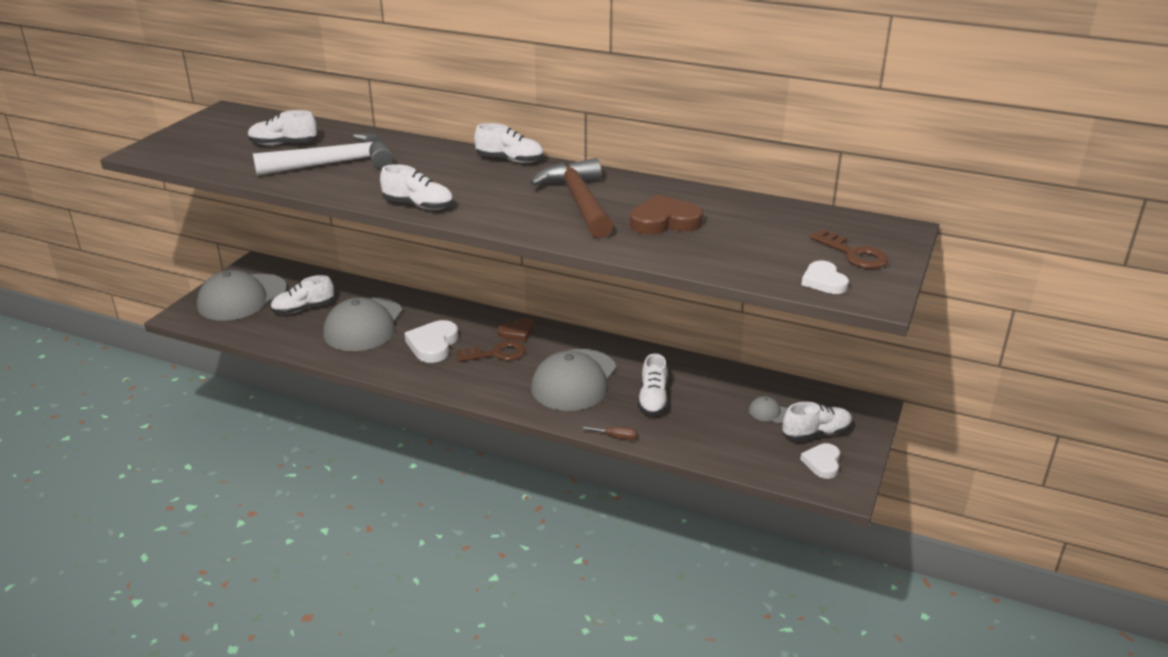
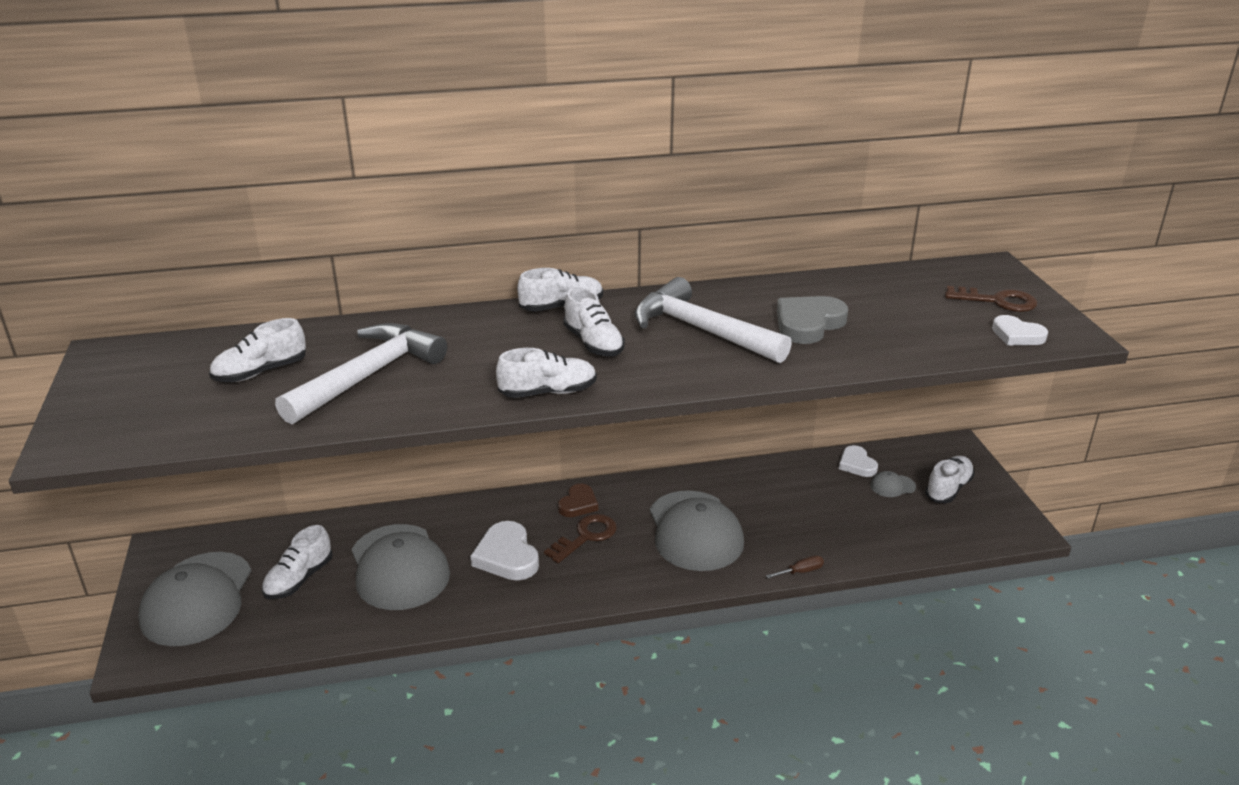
camera: 35 degrees left, 0 degrees up
(579, 202) = (701, 330): brown hammer -> white hammer
(653, 400) = (787, 518): white shoe -> white shoe (593, 343)
(664, 221) = (808, 324): brown heart -> grey heart
(822, 463) = (984, 514): white heart -> white heart (857, 464)

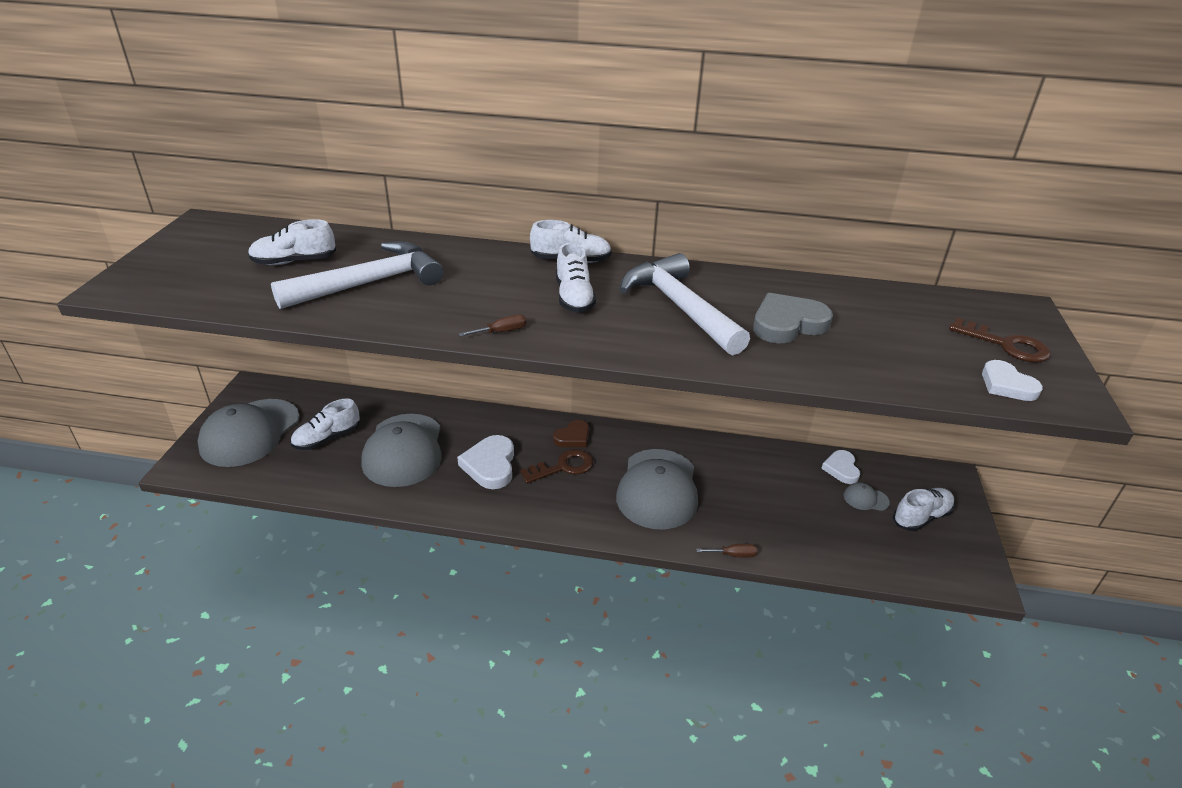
camera: 20 degrees right, 5 degrees up
(548, 392) = (501, 332): white shoe -> brown screwdriver

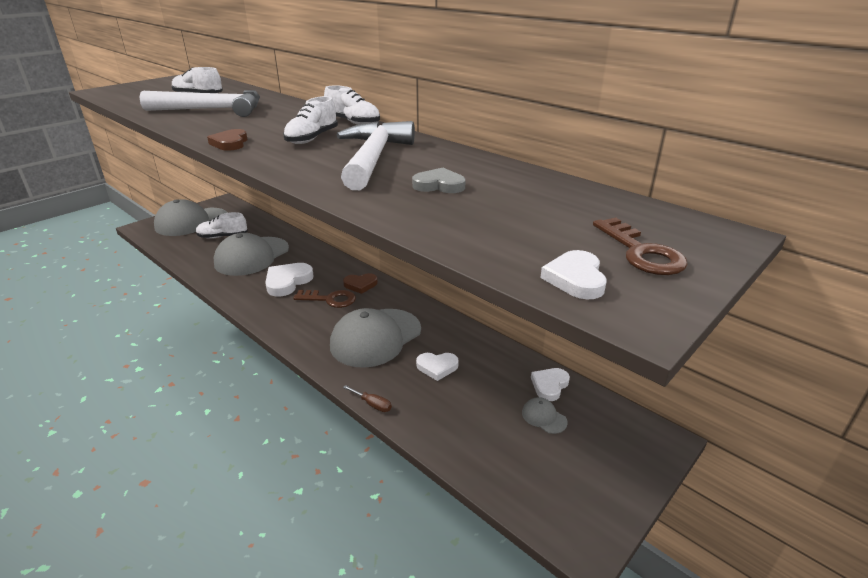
camera: 35 degrees right, 5 degrees down
(501, 332) = (230, 143): brown screwdriver -> brown heart
(743, 493) = (437, 367): none -> white heart
(787, 324) = (439, 185): grey heart -> grey heart, size x0.64
(921, 517) = (584, 456): white shoe -> none

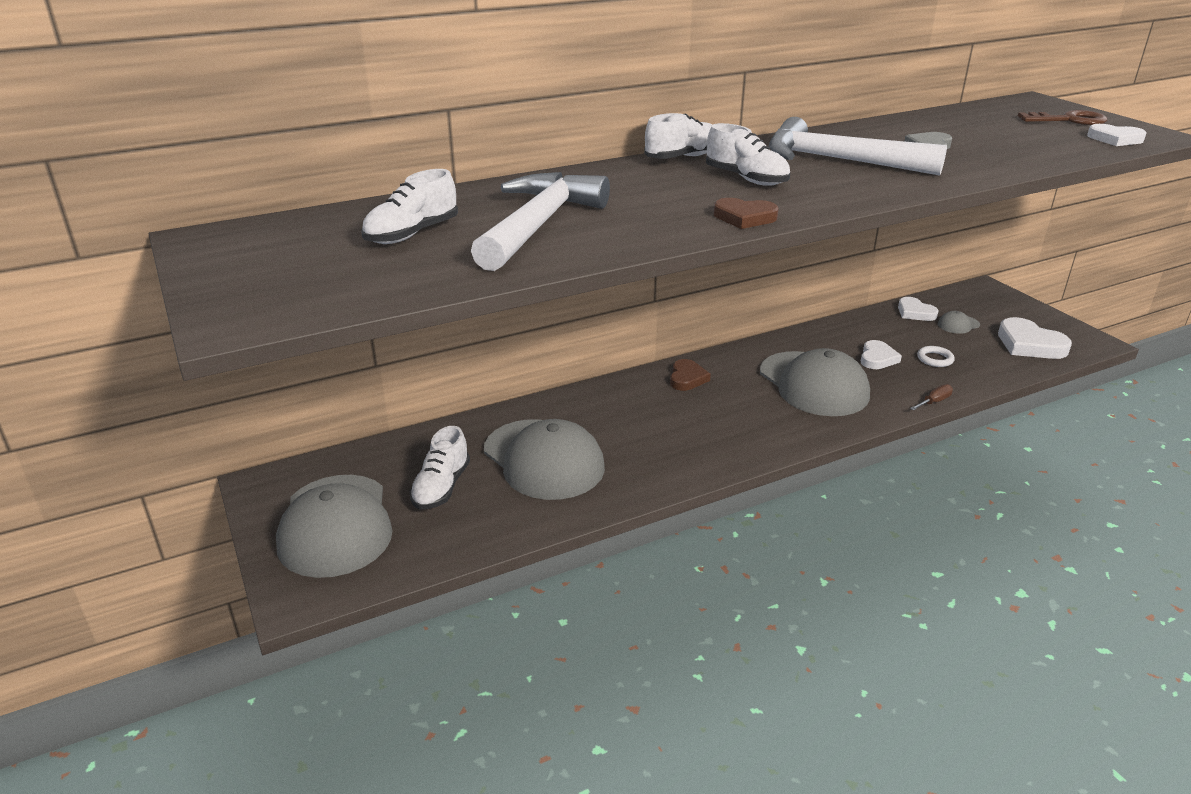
camera: 70 degrees left, 0 degrees up
(287, 282) = (648, 432): white heart -> white heart (1029, 344)
(330, 299) = (714, 404): brown key -> none
(455, 402) = (935, 359): none -> white ring

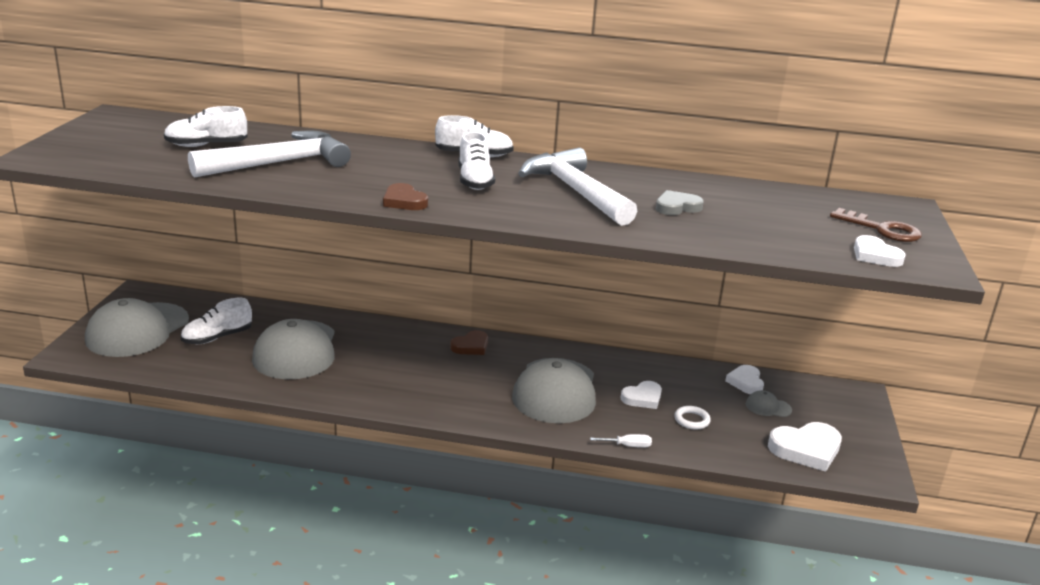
camera: 35 degrees right, 5 degrees down
(934, 402) = (628, 446): brown screwdriver -> white screwdriver
(1029, 344) = (806, 449): white heart -> white heart turned 105 degrees counterclockwise

